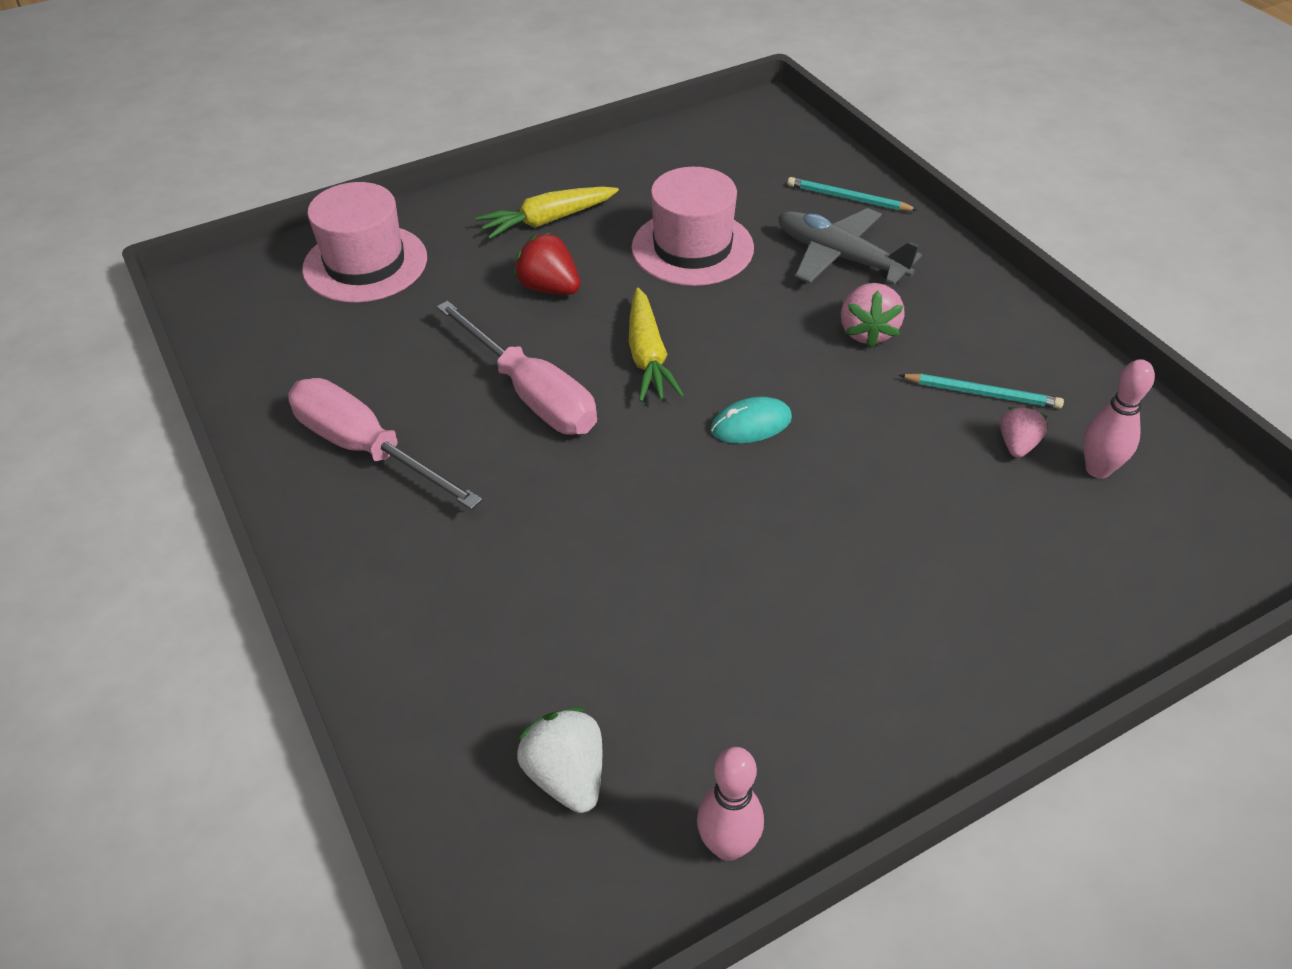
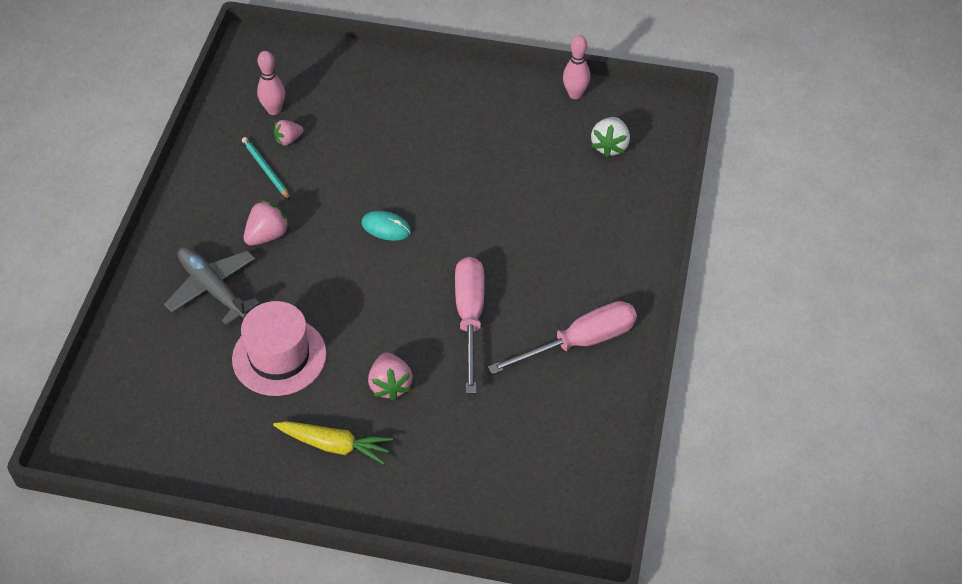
camera: 140 degrees left, 5 degrees up
(365, 263) = (478, 491): pink hat -> none
(366, 448) = (580, 342): pink screwdriver -> pink screwdriver turned 105 degrees counterclockwise
(549, 288) = (390, 385): red strawberry -> pink strawberry
(648, 356) = (389, 299): yellow carrot -> none
(840, 257) = (213, 289): grey plane -> grey plane turned 150 degrees clockwise
(848, 198) = (147, 327): turquoise pencil -> none

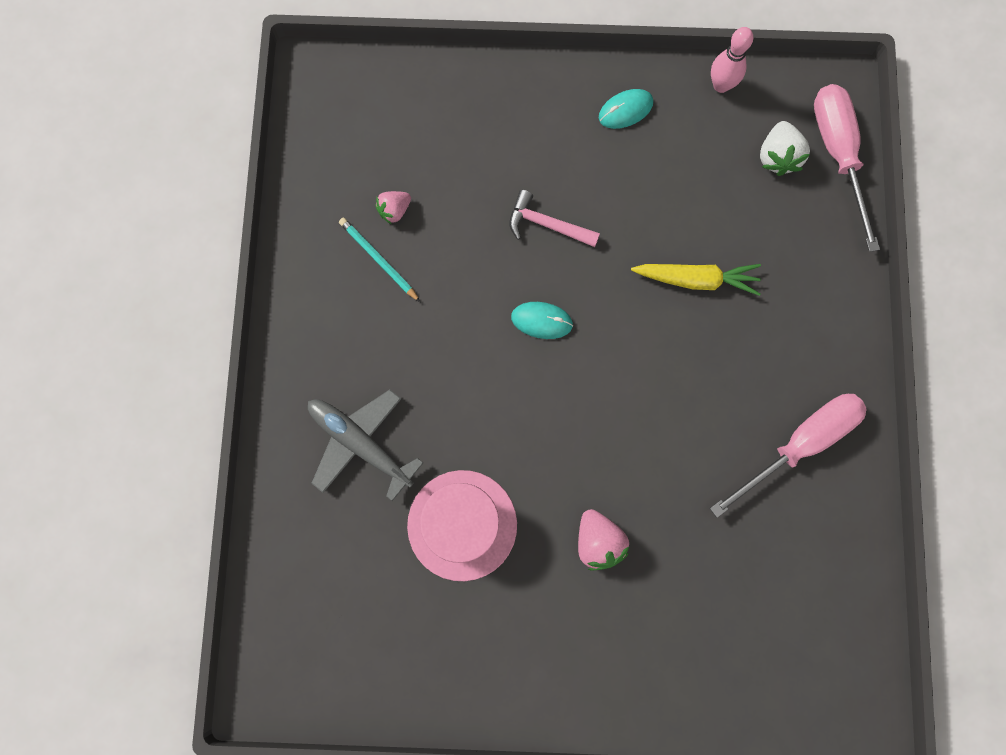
camera: 10 degrees left, 25 degrees up
(267, 235) = (405, 356): pink strawberry -> none
(274, 110) = (365, 168): pink bowling pin -> none
(334, 445) = (554, 634): yellow carrot -> yellow carrot (696, 279)
(408, 165) = (547, 224): none -> pink hammer
(470, 317) = (668, 432): pink screwdriver -> pink screwdriver (838, 155)
(493, 100) = (625, 110): none -> turquoise mouse

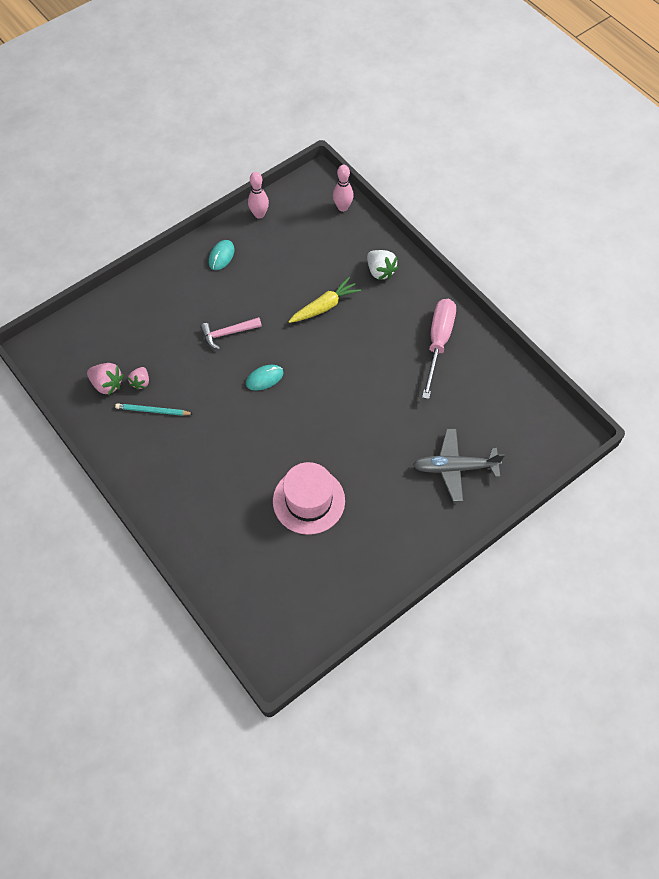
camera: 40 degrees left, 15 degrees down
(361, 444) = (221, 503): grey plane -> grey plane (455, 467)
(598, 542) = (383, 456): pink strawberry -> pink strawberry (107, 384)
(777, 157) = (315, 227): white strawberry -> white strawberry (380, 271)
(838, 155) = (342, 207): pink screwdriver -> pink bowling pin

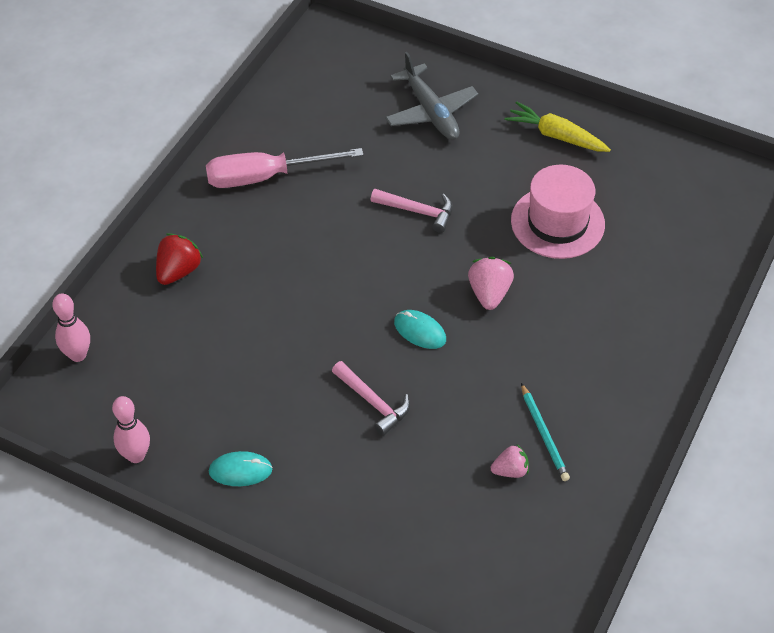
camera: 115 degrees left, 10 degrees down
(107, 384) = (539, 511): pink strawberry -> pink strawberry (489, 293)
(324, 306) = (269, 310): yellow carrot -> yellow carrot (556, 136)
(362, 418) = (418, 211): none -> pink hammer
(380, 271) = (178, 271): white strawberry -> red strawberry

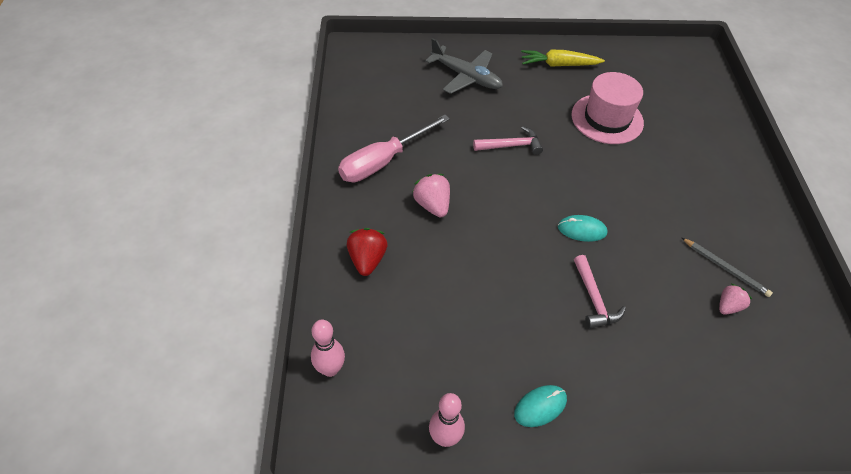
camera: 30 degrees left, 0 degrees up
(373, 402) = (594, 299): pink hammer -> pink hammer turned 60 degrees clockwise
(489, 293) = (605, 183): pink strawberry -> pink strawberry (432, 205)
(544, 434) = (725, 268): turquoise pencil -> grey pencil

